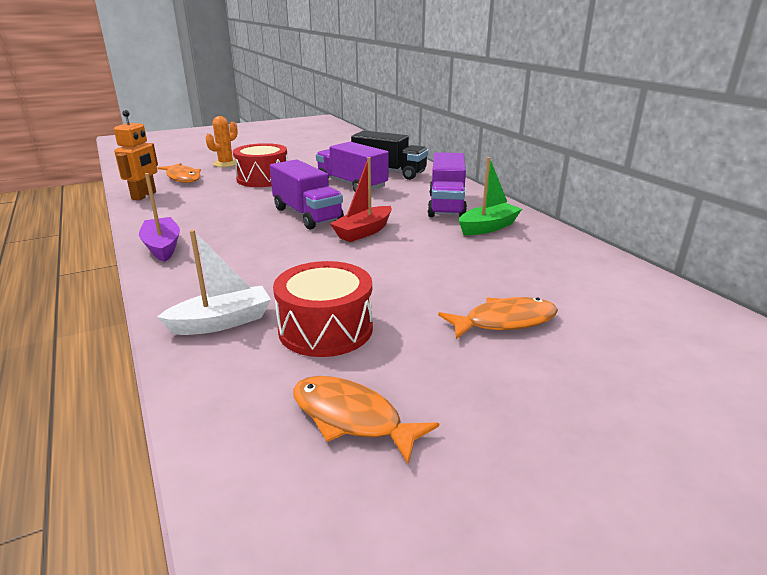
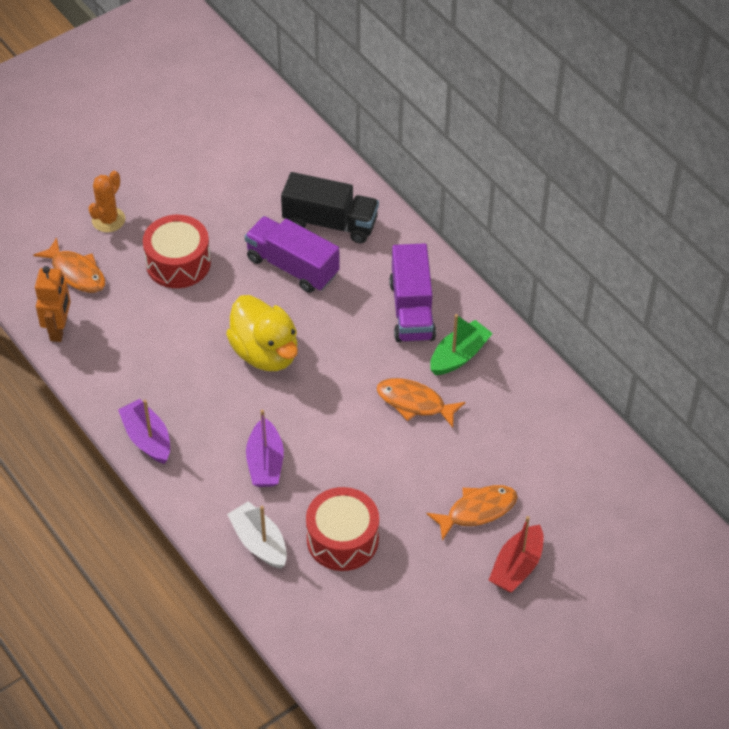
camera: 10 degrees left, 25 degrees up
(222, 322) = (259, 542): white boat -> white boat turned 90 degrees counterclockwise
(268, 269) = (265, 462): none -> purple boat
(307, 215) = (265, 352): purple truck -> yellow duck
(351, 418) = (384, 622): orange fish -> orange fish (414, 403)
(363, 232) = (335, 382): red boat -> red boat (517, 566)

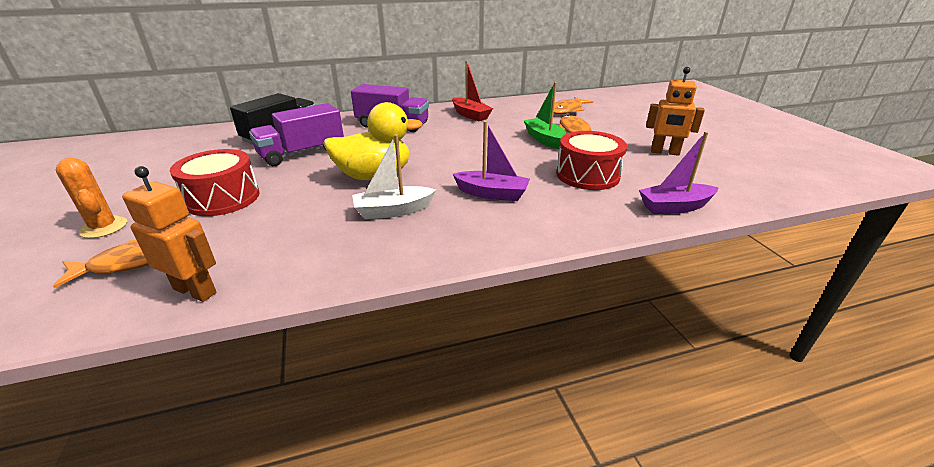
camera: 70 degrees left, 20 degrees down
(147, 438) = (419, 252): purple boat -> purple boat (674, 207)
(259, 542) = (581, 210): white boat -> white boat (393, 211)
(414, 403) = (472, 135): orange fish -> orange fish (567, 110)
(445, 615) = (664, 152): none -> orange robot
(459, 355) = (444, 119): green boat -> green boat (544, 139)
(517, 566) = (623, 128): red boat -> red boat (470, 115)

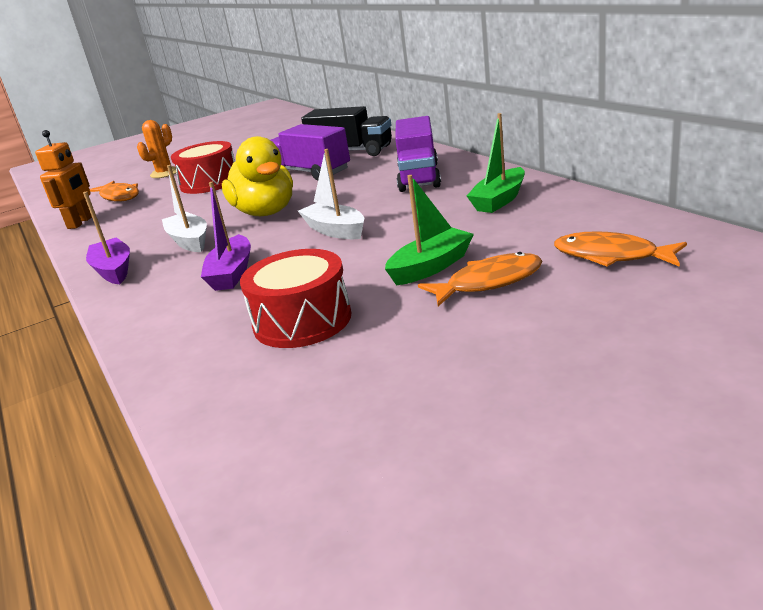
camera: 80 degrees right, 5 degrees down
(455, 156) = (335, 230): none -> white boat
(470, 115) = (499, 200): red boat -> green boat
(664, 152) = (439, 380): orange robot -> none
(674, 207) = (204, 403): purple boat -> purple boat (114, 270)

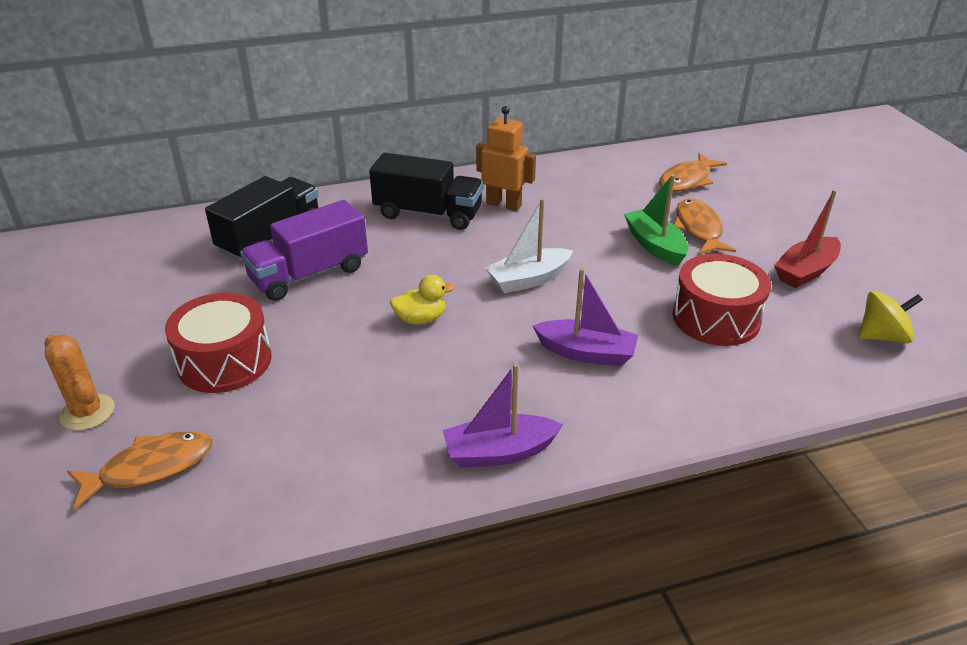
camera: 80 degrees left, 10 degrees up
(80, 222) = (241, 511): orange robot -> orange robot (504, 204)
(189, 241) = (457, 383): white boat -> none
(265, 212) = (421, 319): yellow duck -> yellow duck, size x0.50
(295, 438) = (882, 336): none -> yellow spinning top
(419, 177) = (428, 214): purple truck -> black truck
(431, 363) = (805, 271): none -> red boat
(499, 200) = (541, 191): green boat -> none

